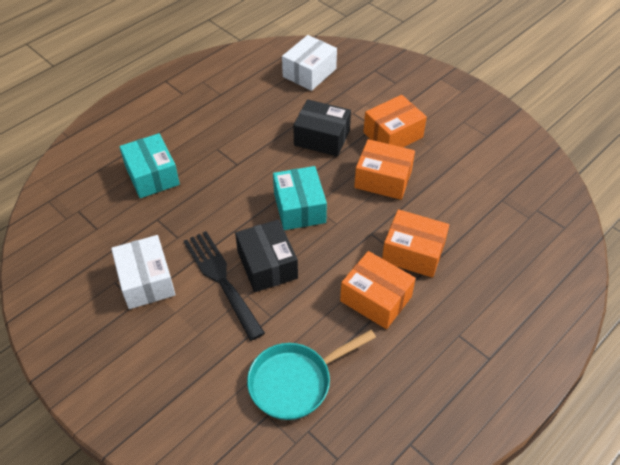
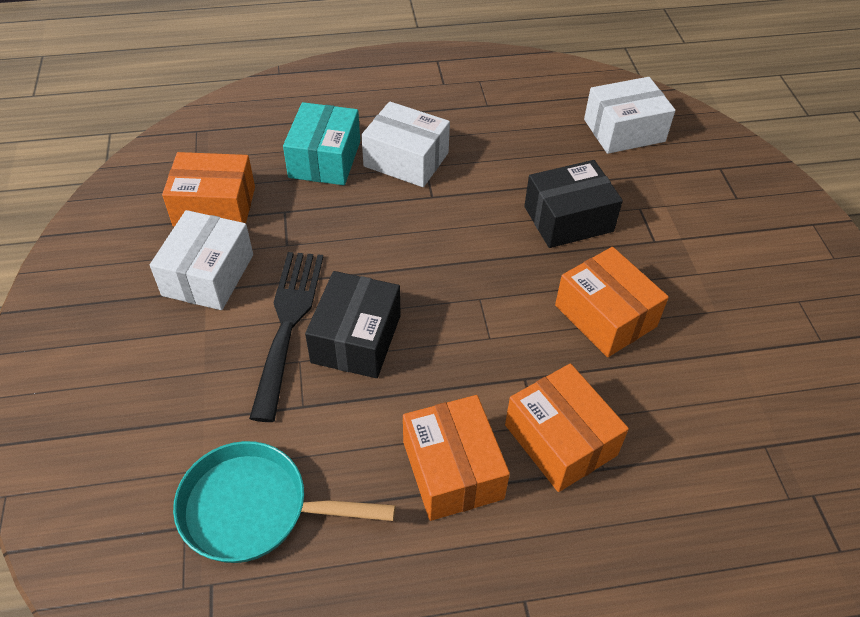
camera: 35 degrees right, 0 degrees up
(202, 150) = (406, 159): none -> white box
(299, 208) = (460, 291): turquoise box -> none
(322, 138) = (568, 219): black box -> black box turned 75 degrees counterclockwise
(393, 135) = (672, 265): orange box -> orange box (214, 206)

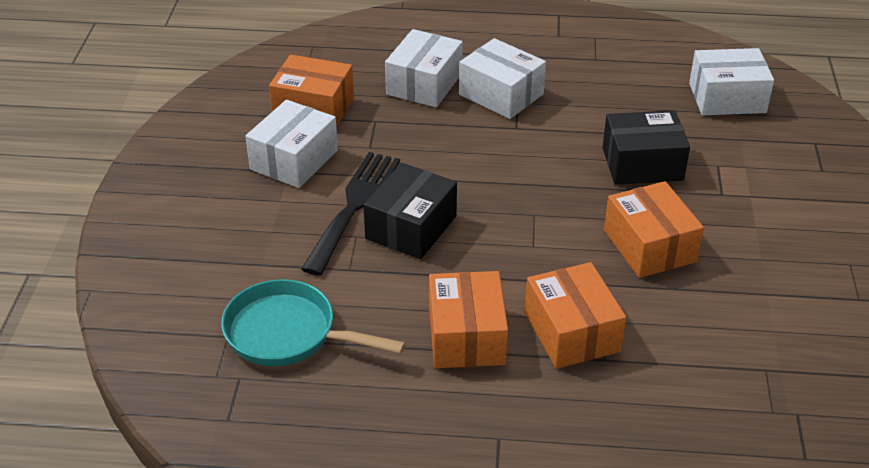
camera: 15 degrees right, 10 degrees down
(325, 159) = (424, 84): turquoise box -> white box

